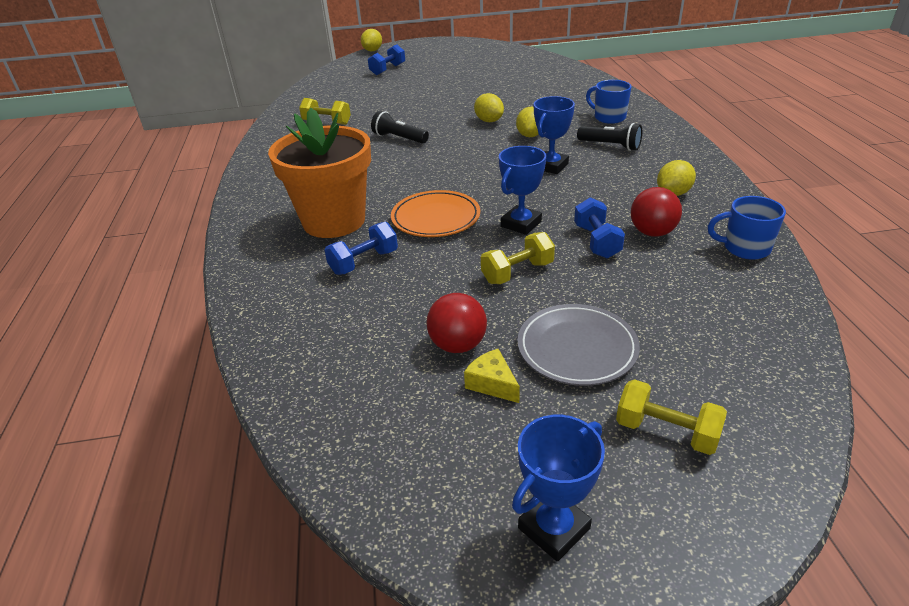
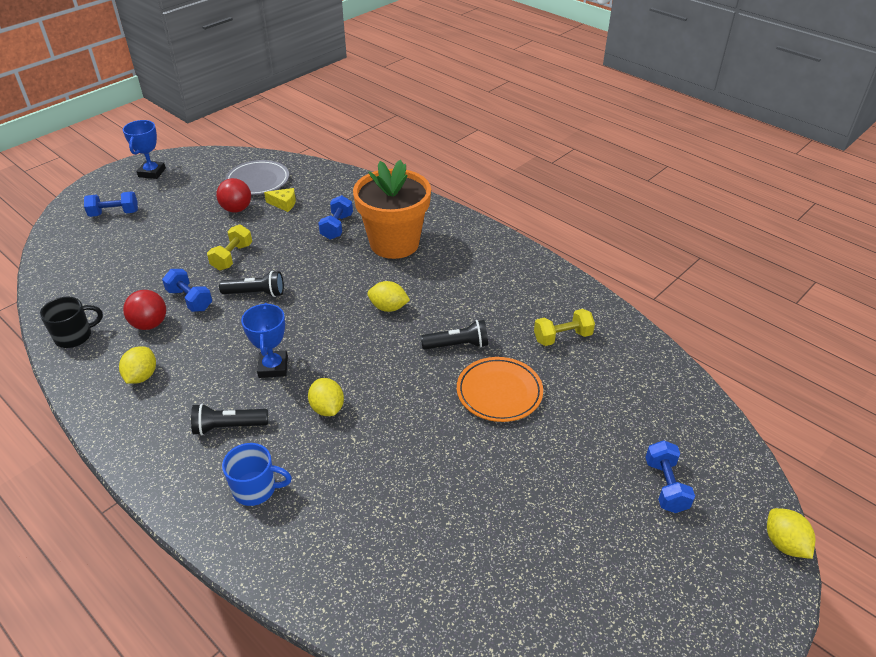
camera: 140 degrees right, 5 degrees up
(436, 218) = (324, 273): orange plate -> orange plate (499, 392)
(489, 121) = (395, 416): yellow lemon -> yellow lemon (388, 308)
(492, 384) = (206, 201): yellow cheese -> yellow cheese (284, 204)
(521, 224) = (256, 293): blue trophy -> black flashlight
(577, 348) = (171, 230): grey plate -> grey plate (258, 181)
(666, 432) = (114, 213): yellow dumbbell -> blue dumbbell
(745, 248) = (75, 336): blue mug -> black mug

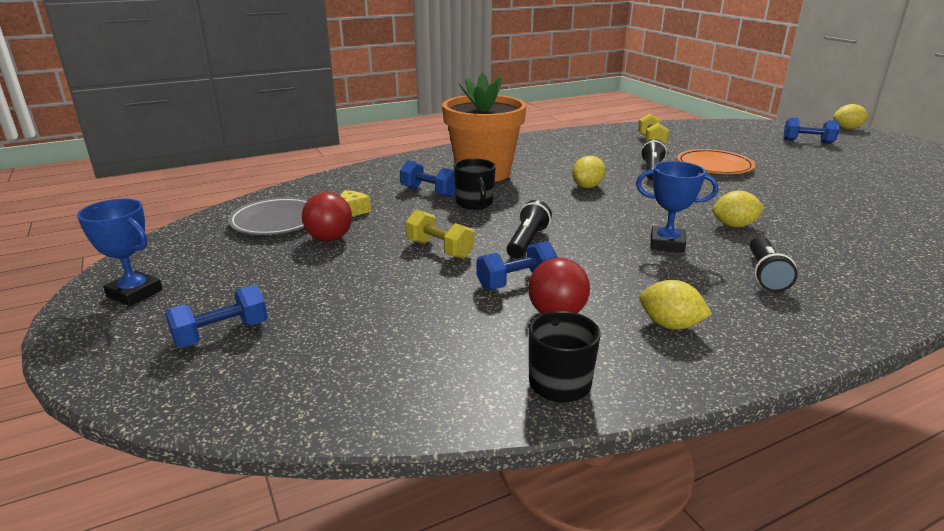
camera: 70 degrees left, 15 degrees down
(114, 213) = (221, 334): blue dumbbell -> blue dumbbell turned 45 degrees clockwise
(256, 489) = (857, 267): blue mug -> none
(321, 254) = (474, 203): none -> black mug

